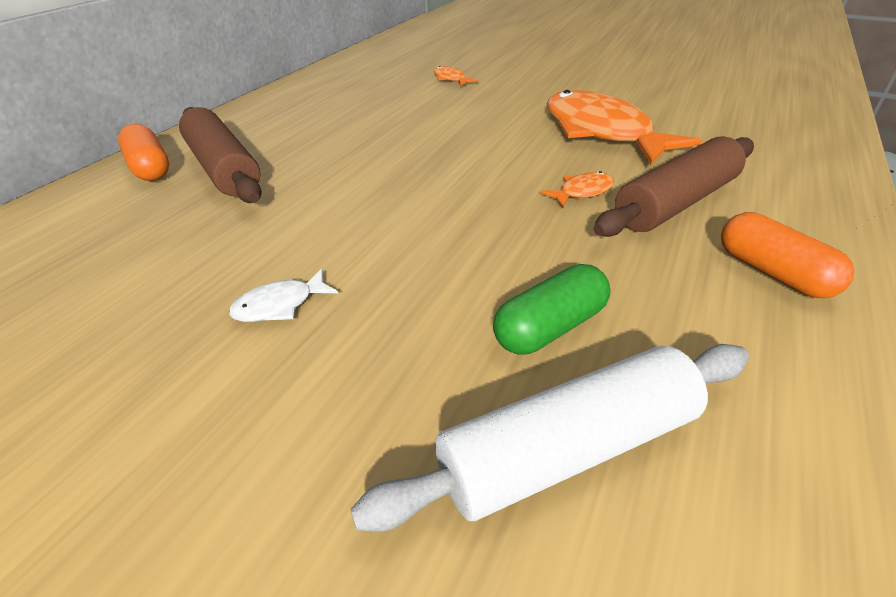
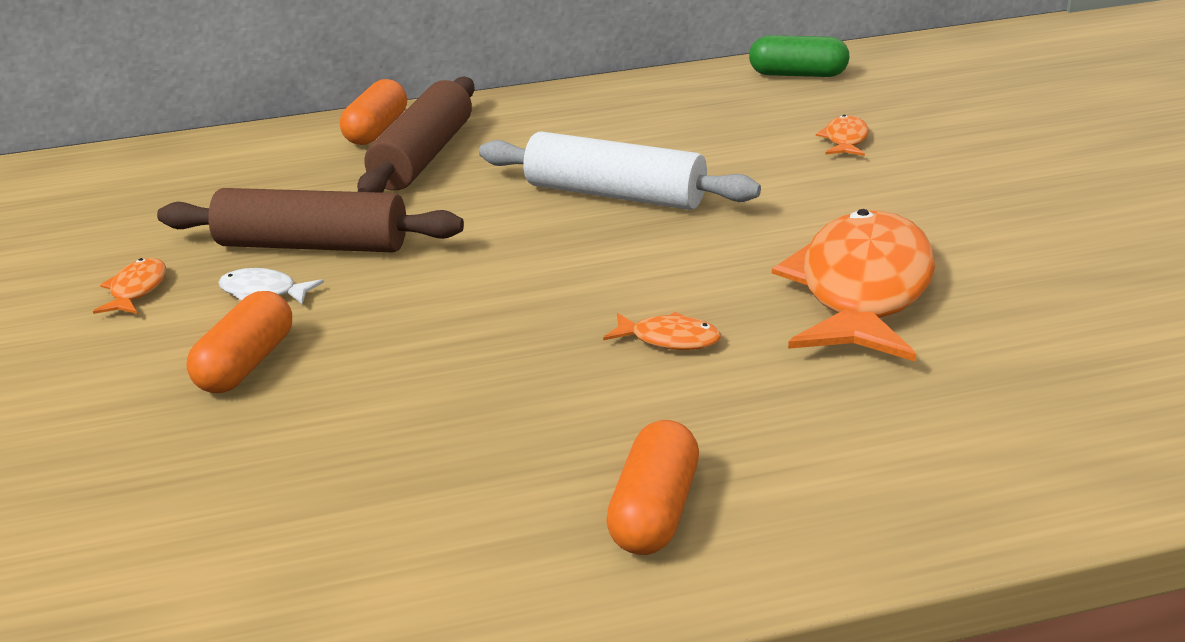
camera: 50 degrees right, 10 degrees down
(145, 373) = (137, 290): none -> orange fish
(378, 361) = (246, 364): none -> orange capsule
(549, 327) = (382, 418): green capsule -> green capsule (798, 74)
(567, 449) = (236, 484): white rolling pin -> white rolling pin (615, 194)
(675, 203) = (736, 404): brown rolling pin -> brown rolling pin (312, 245)

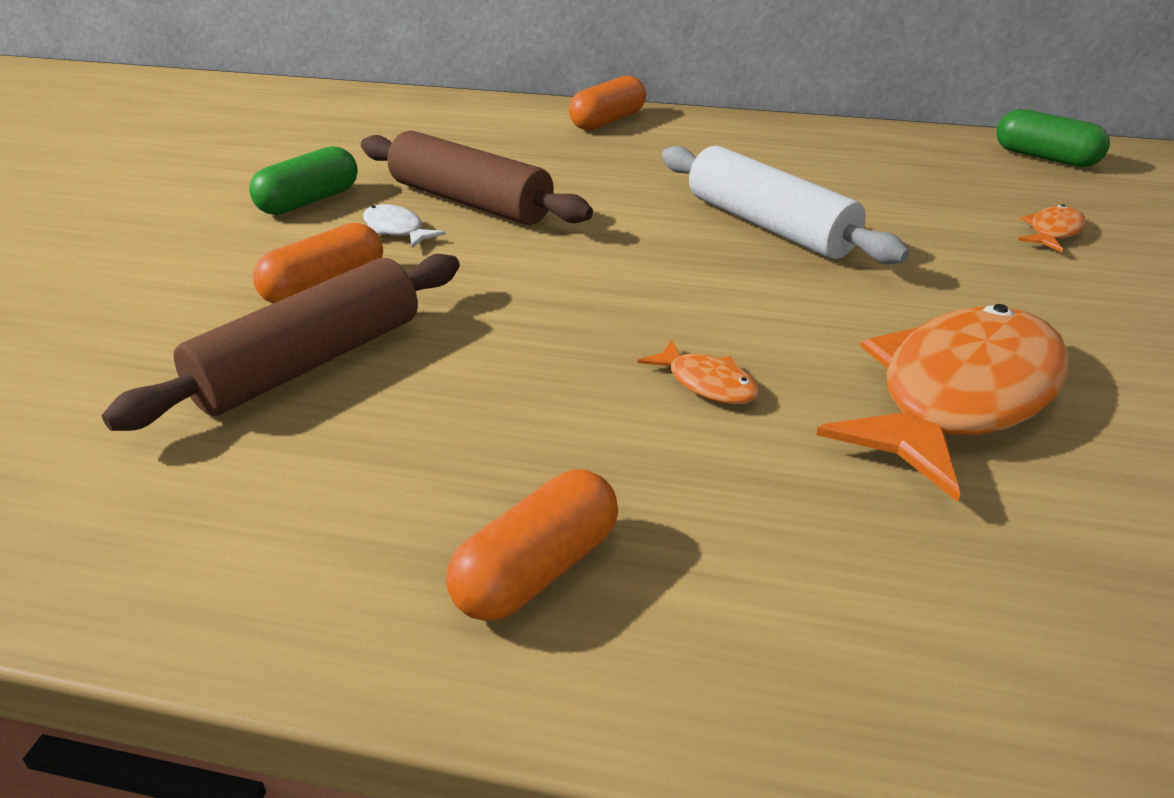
camera: 25 degrees right, 5 degrees up
(137, 290) = (309, 201): orange fish -> green capsule
(423, 157) = (626, 151): brown rolling pin -> brown rolling pin (309, 362)

